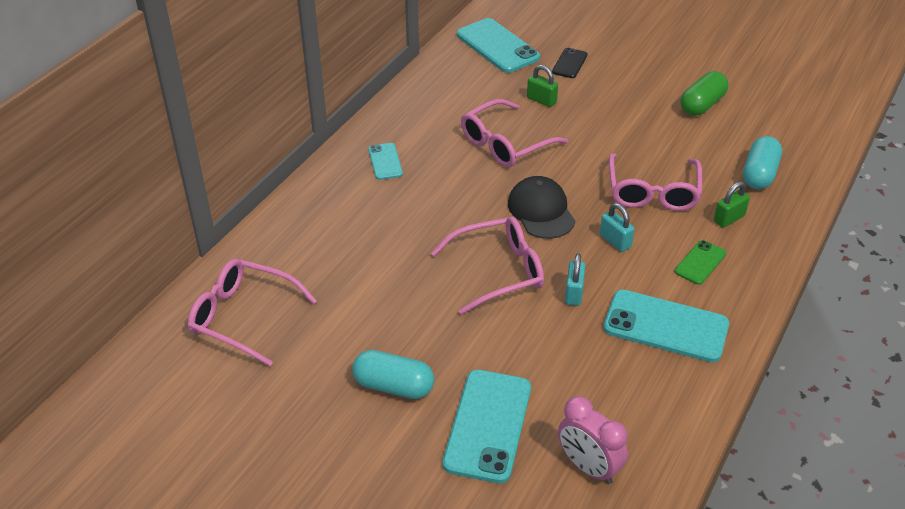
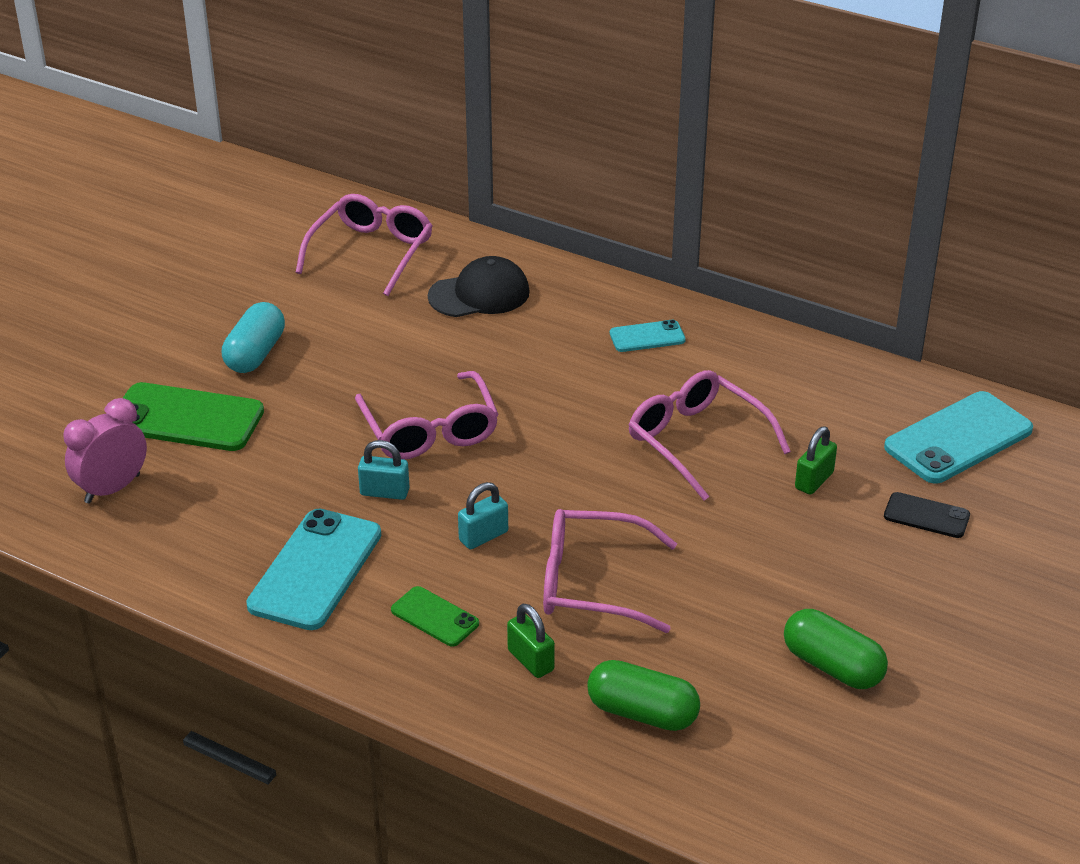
camera: 90 degrees right, 5 degrees down
(487, 425) = (186, 418): turquoise phone -> green phone
(541, 211) = (547, 470): black cap -> black cap (479, 294)
(759, 174) = (642, 713): turquoise capsule -> green capsule

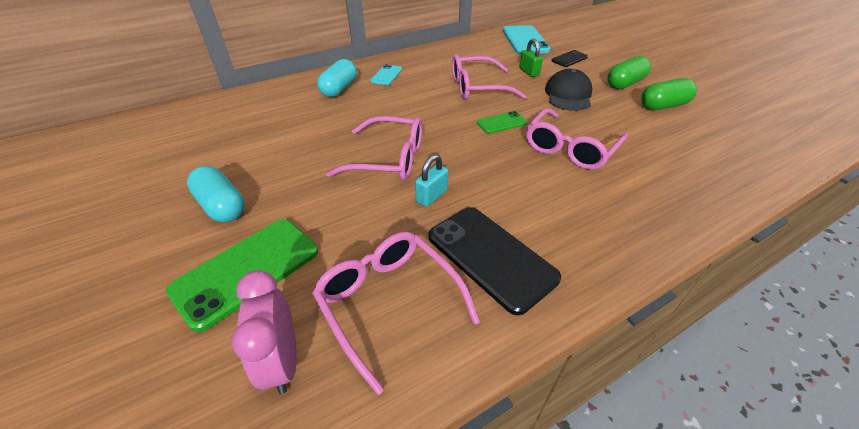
camera: 60 degrees left, 5 degrees up
(315, 570) = (491, 257): turquoise phone -> black phone
(371, 252) = (196, 126): pink glasses -> pink glasses (388, 302)
(434, 617) = (572, 215): green phone -> green phone (501, 123)
(479, 294) = (289, 105): black cap -> black cap (568, 95)
(483, 536) = (505, 171): turquoise padlock -> none
(531, 660) = (630, 190): green padlock -> none
(562, 313) = (339, 89): none -> turquoise capsule
(642, 713) = (688, 166): green capsule -> green capsule (625, 83)

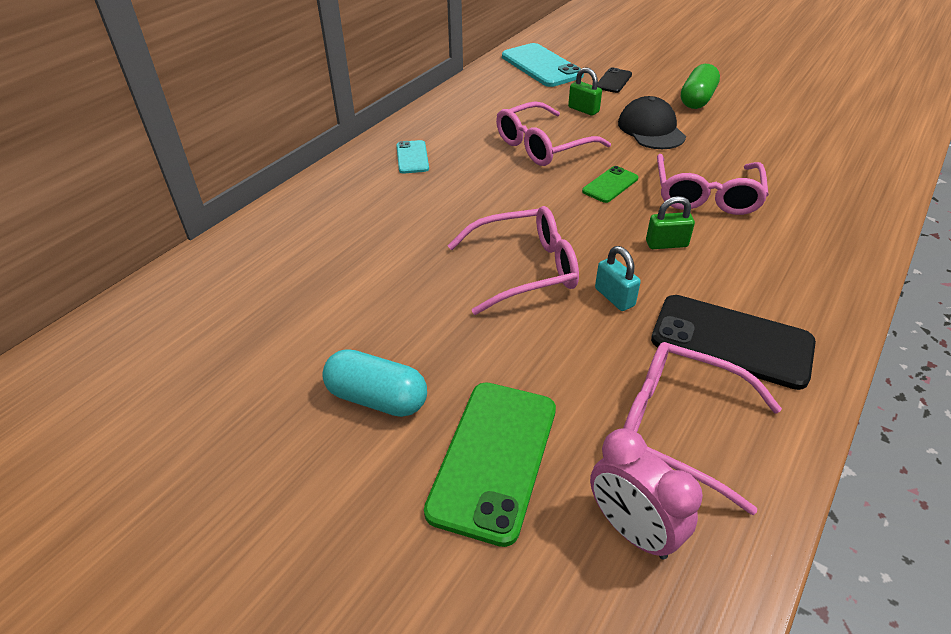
camera: 25 degrees left, 0 degrees up
(339, 89) = (367, 193): turquoise capsule -> none
(432, 196) = (614, 297): turquoise padlock -> turquoise padlock turned 45 degrees counterclockwise
(506, 172) = (666, 244): none -> green padlock
(663, 106) = (754, 118): green capsule -> none

